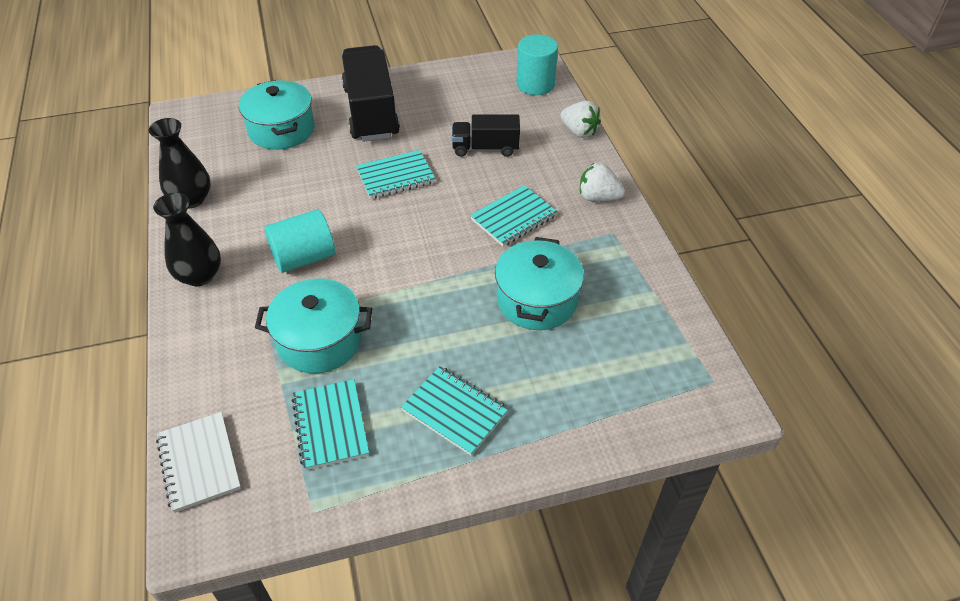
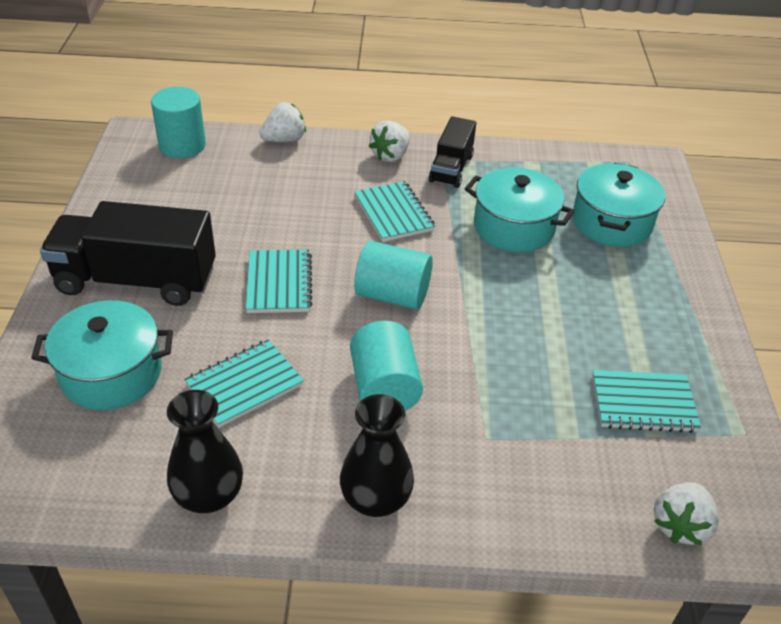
camera: 75 degrees left, 5 degrees down
(199, 463) = (680, 525): white notebook -> white strawberry
(319, 340) = (524, 394): turquoise pot -> turquoise pot (611, 222)
(408, 239) = (392, 295): none -> turquoise cylinder
(455, 411) = (638, 311): turquoise notebook -> turquoise notebook (244, 385)
(485, 148) = (271, 206): black truck -> black truck (451, 168)

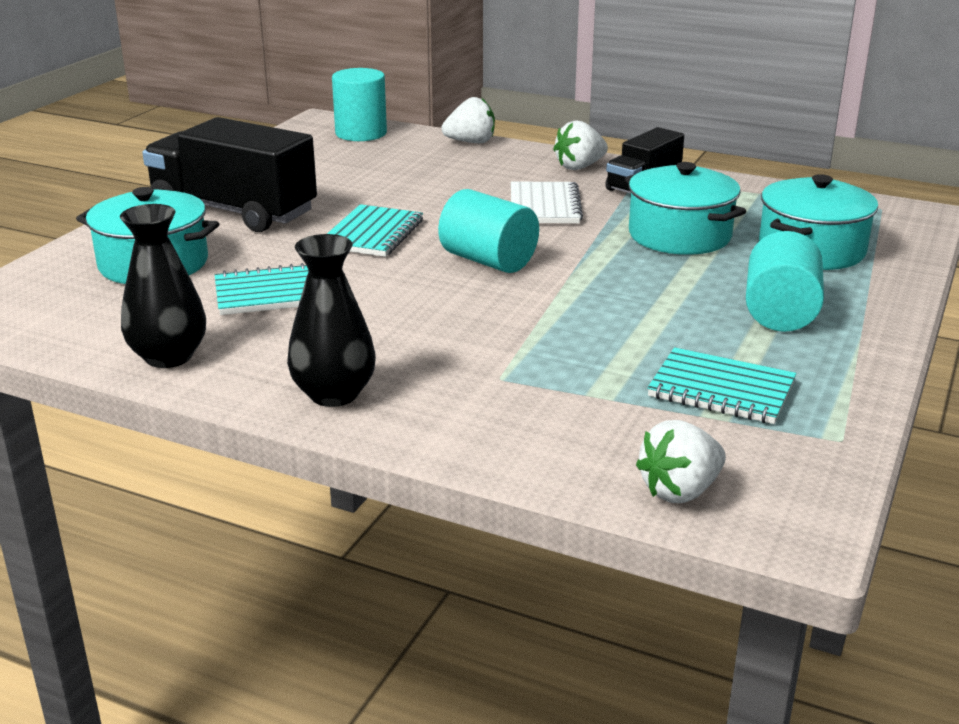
camera: 25 degrees right, 15 degrees down
(384, 388) = (417, 321): turquoise cylinder -> turquoise cylinder (780, 313)
(393, 213) = (544, 206): turquoise notebook -> white notebook

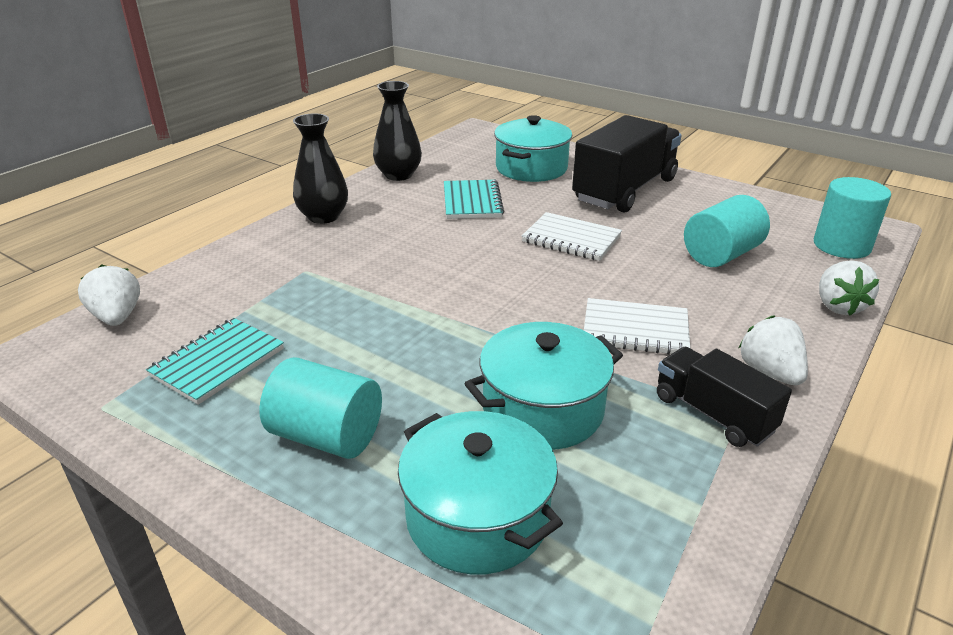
camera: 100 degrees right, 5 degrees up
(372, 234) = (571, 239): turquoise notebook -> white notebook
(488, 261) = (504, 285): turquoise cylinder -> turquoise cylinder (721, 255)

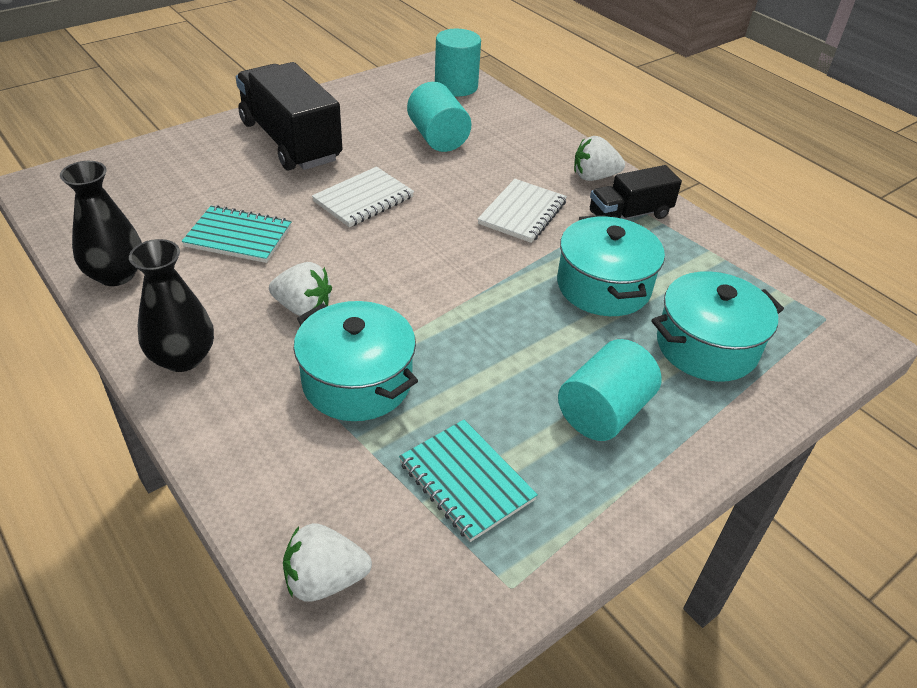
camera: 75 degrees left, 10 degrees up
(531, 168) = (190, 178): turquoise pot -> turquoise pot (357, 381)
(838, 306) = (531, 121): white strawberry -> white strawberry (303, 308)

